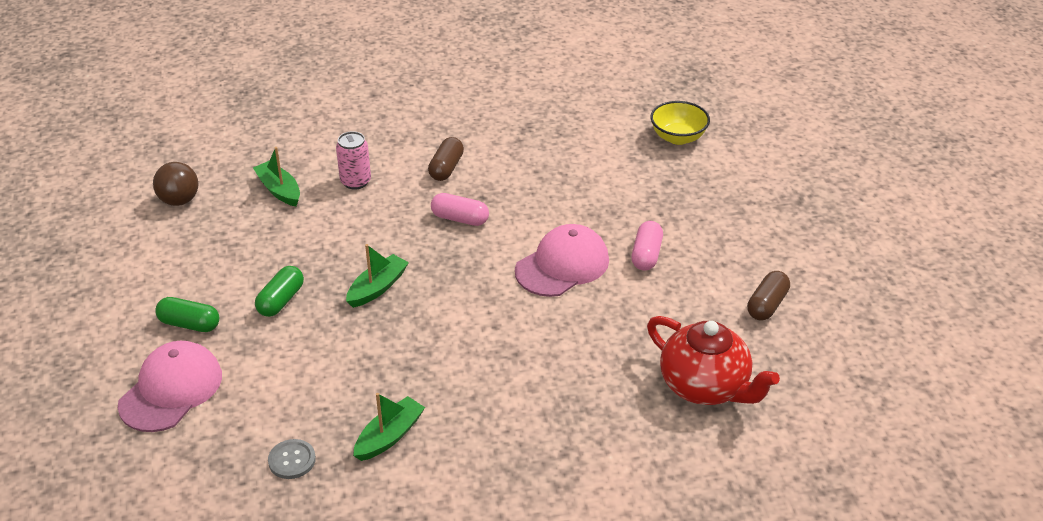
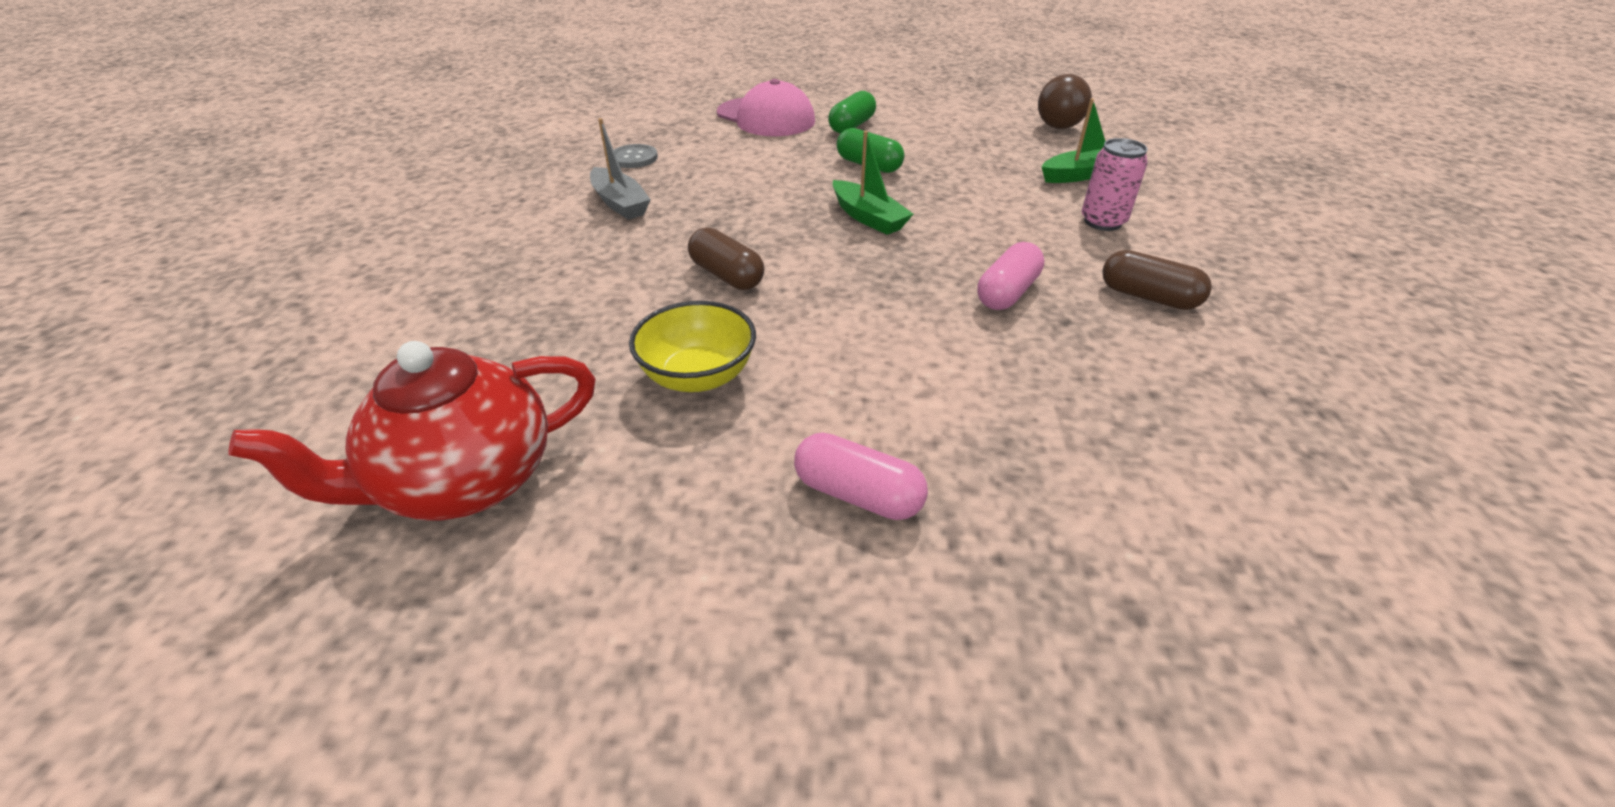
camera: 105 degrees right, 0 degrees up
(389, 436) = (620, 203): green boat -> grey boat
(562, 265) = (862, 375): pink cap -> none
(678, 137) = (1379, 710): yellow bowl -> yellow bowl (698, 376)
(767, 305) = (601, 677): brown capsule -> brown capsule (726, 275)

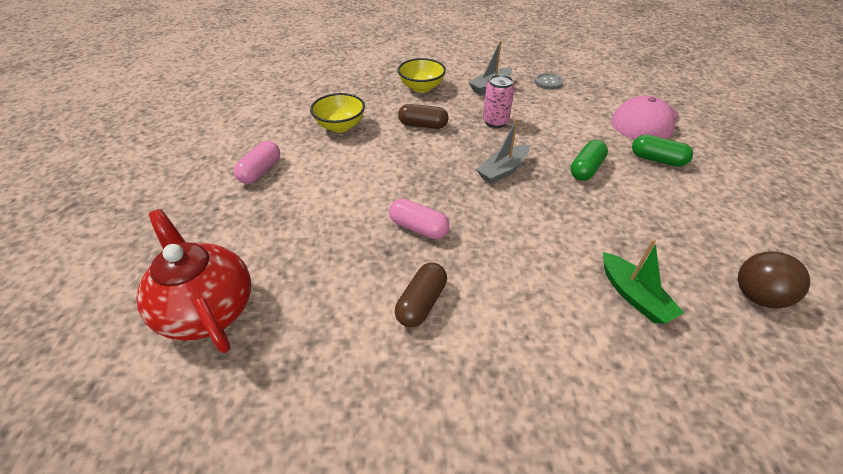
camera: 85 degrees right, 5 degrees up
(465, 481) = (287, 89): red teapot -> red teapot (208, 308)
(583, 270) = (421, 87): none -> yellow bowl
(726, 275) = (423, 125): brown capsule -> brown capsule turned 60 degrees clockwise
(868, 218) = (503, 170): green boat -> grey boat
(1102, 222) = (538, 296): pink can -> pink can (495, 122)

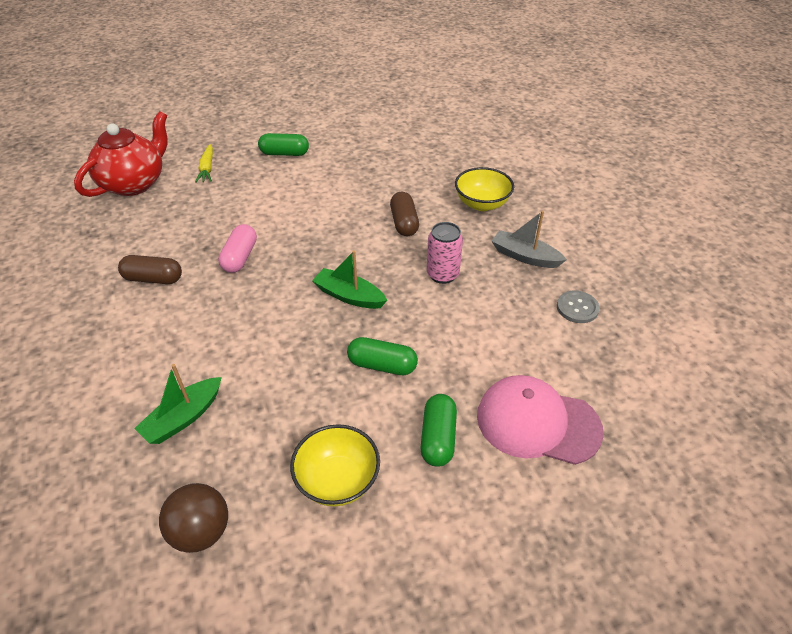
camera: 70 degrees right, 0 degrees up
(236, 233) = (207, 168): none -> yellow carrot
(260, 171) = (284, 153): pink capsule -> green capsule
(340, 126) = (372, 173): yellow bowl -> yellow bowl (337, 480)
(503, 170) = (349, 296): grey boat -> green boat

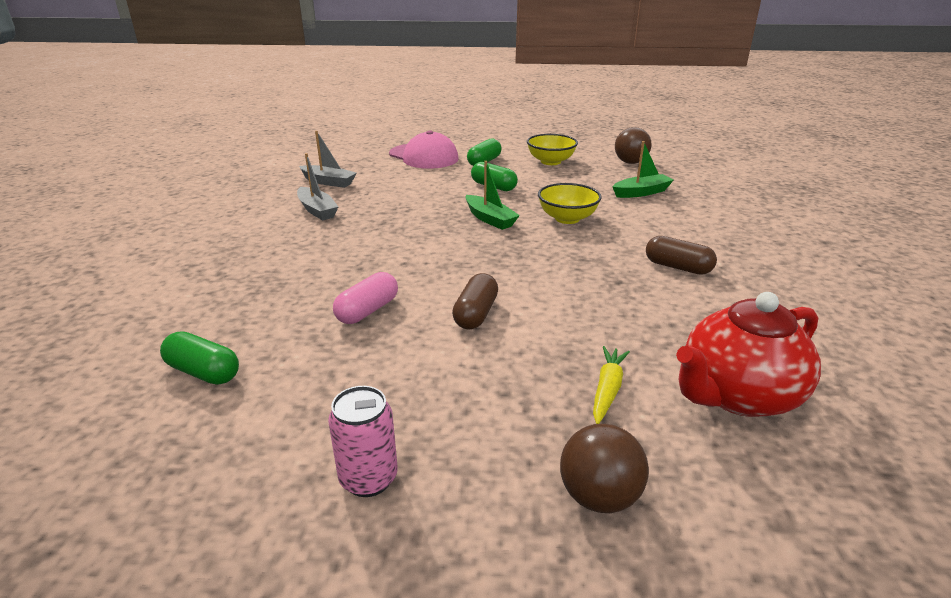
camera: 155 degrees left, 15 degrees down
(207, 129) = (599, 497): none -> brown ball
(240, 257) = (580, 264): pink capsule -> pink capsule (367, 310)
(284, 153) = (466, 381): green capsule -> green capsule (204, 372)
(404, 223) = (388, 254): brown capsule -> brown capsule (475, 314)
(442, 274) = (399, 215): pink can -> pink can (368, 478)
(482, 204) = (289, 251): yellow bowl -> yellow bowl (567, 218)
(577, 308) = (328, 182): grey button -> grey boat

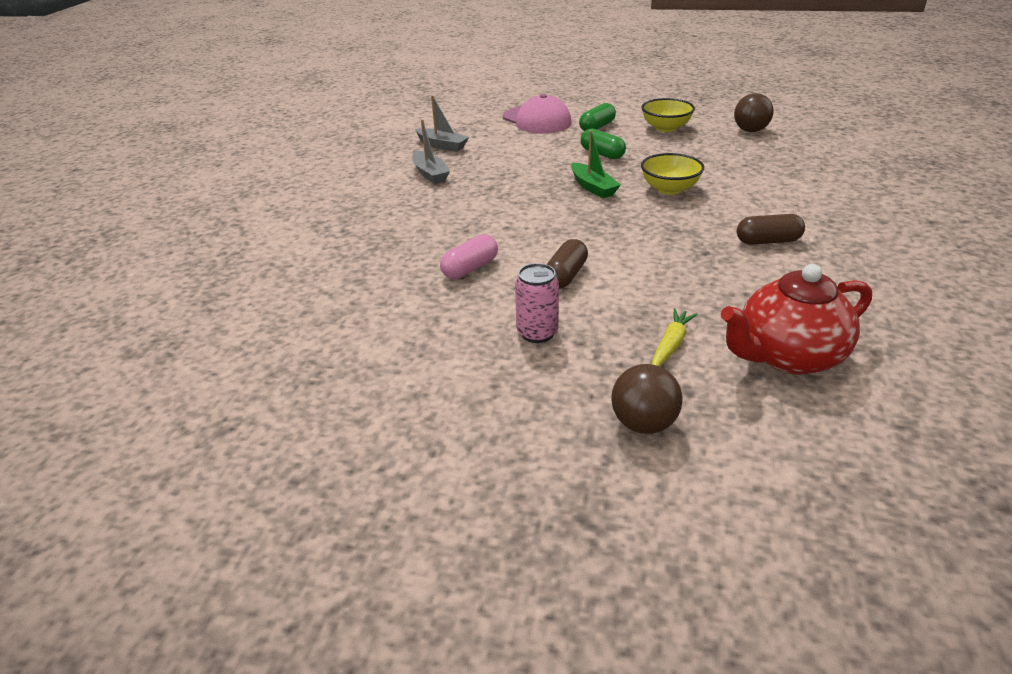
camera: 10 degrees right, 5 degrees up
(204, 372) = (333, 311): green capsule -> none
(368, 478) = (461, 398): pink can -> pink can (537, 333)
(641, 192) = (753, 164): green boat -> none
(678, 267) = (768, 241): brown capsule -> brown capsule turned 45 degrees counterclockwise

